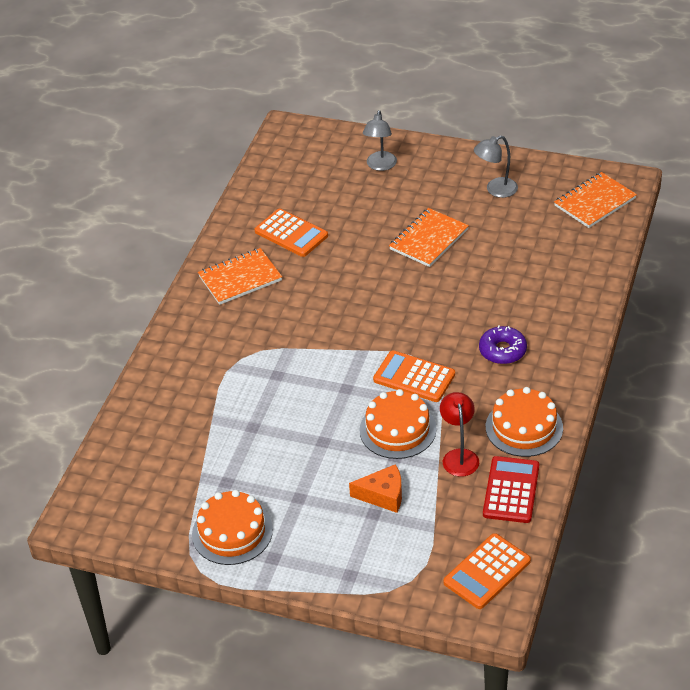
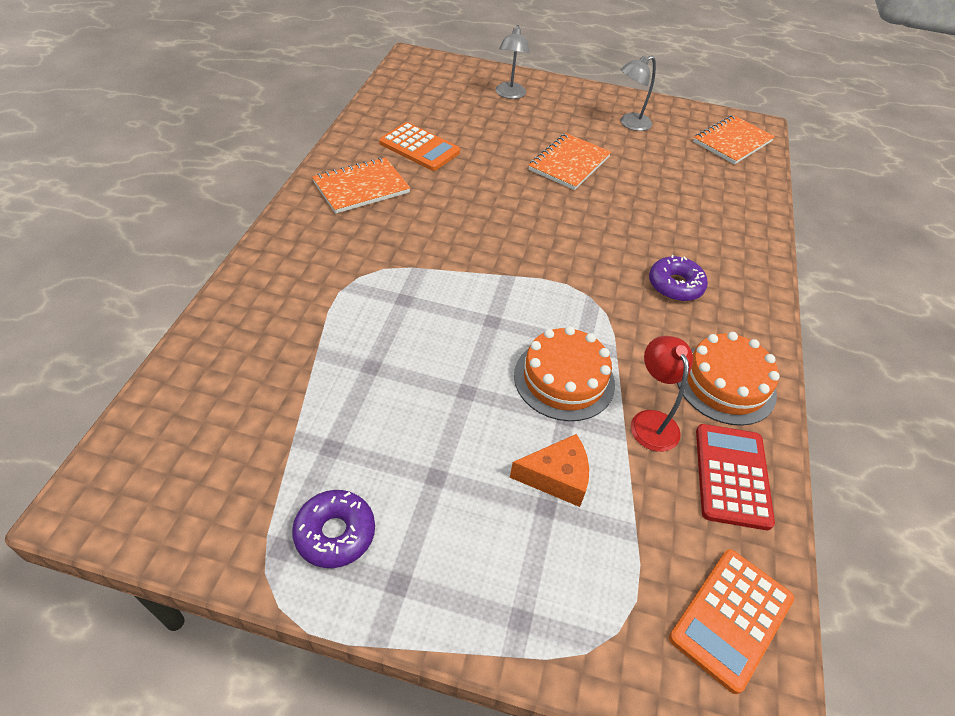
camera: 10 degrees left, 5 degrees up
(232, 532) = (335, 533): orange cake -> purple donut
(414, 377) = (575, 311): orange calculator -> none

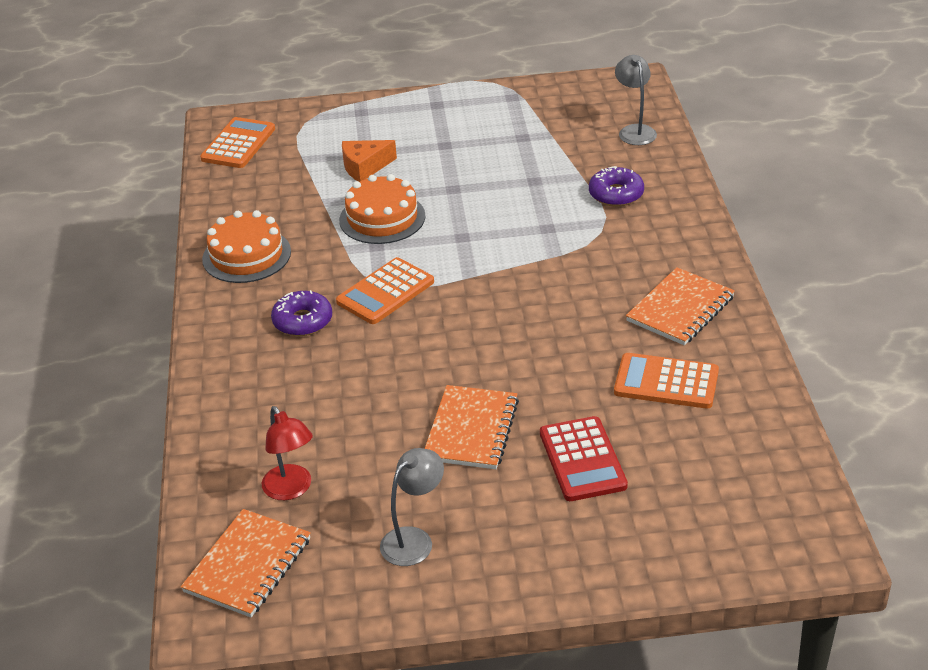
camera: 165 degrees right, 10 degrees down
(335, 533) = (487, 109): purple donut -> purple donut (616, 194)
(509, 95) = (621, 527): grey lamp -> grey lamp (634, 131)
(592, 287) = (385, 292): none -> orange calculator
(651, 421) = (305, 214): red lamp -> red lamp (291, 489)
(732, 476) = (239, 202): red calculator -> red calculator (582, 460)

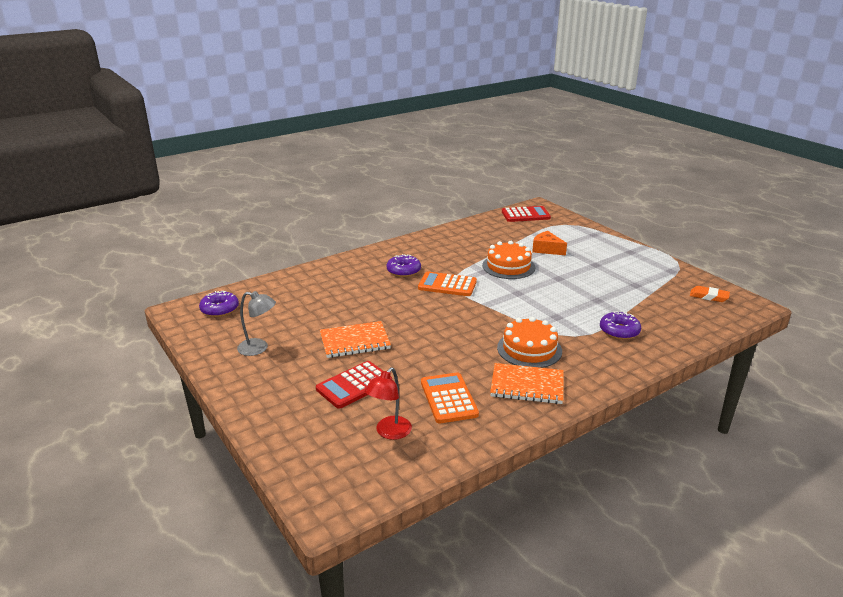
camera: 60 degrees right, 10 degrees down
(238, 144) = (525, 215): orange calculator -> red calculator
(246, 255) = (441, 243): orange cake -> orange cake (529, 349)
(248, 565) = (220, 309): orange notebook -> purple donut
(291, 489) = (277, 304): red lamp -> red lamp (389, 432)
(592, 99) = (709, 296): none -> orange eraser
(634, 131) = (696, 320): grey lamp -> none

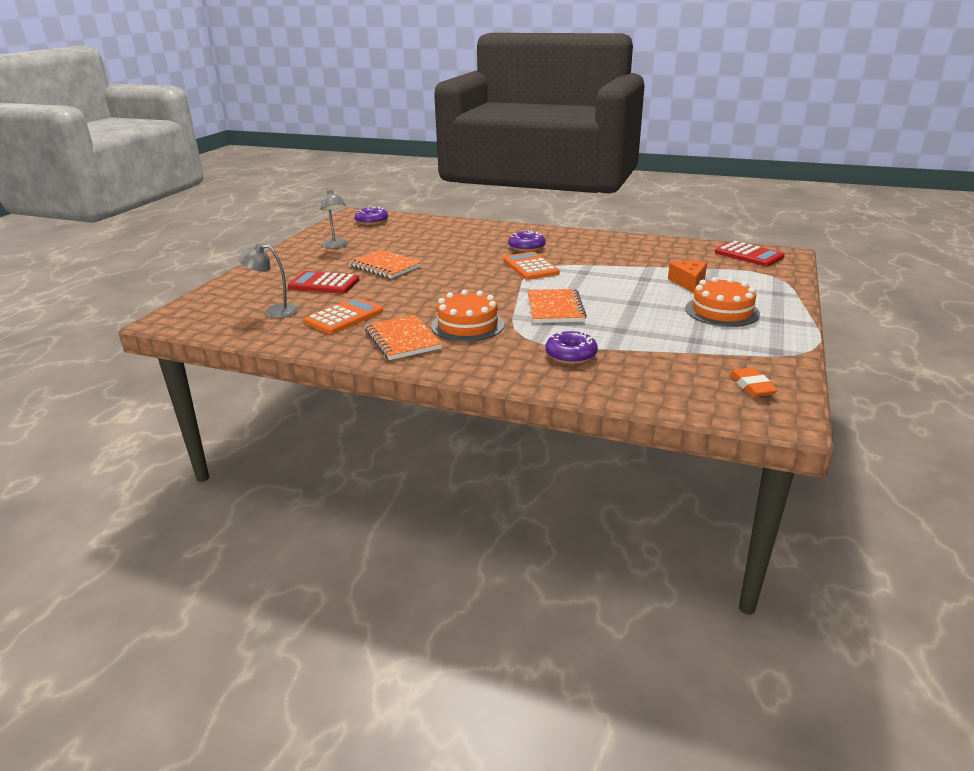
camera: 55 degrees right, 0 degrees up
(389, 432) = (274, 311): red lamp -> grey lamp
(508, 266) = (614, 278): orange cake -> orange cake (722, 311)
(537, 306) = (555, 308): none -> orange notebook

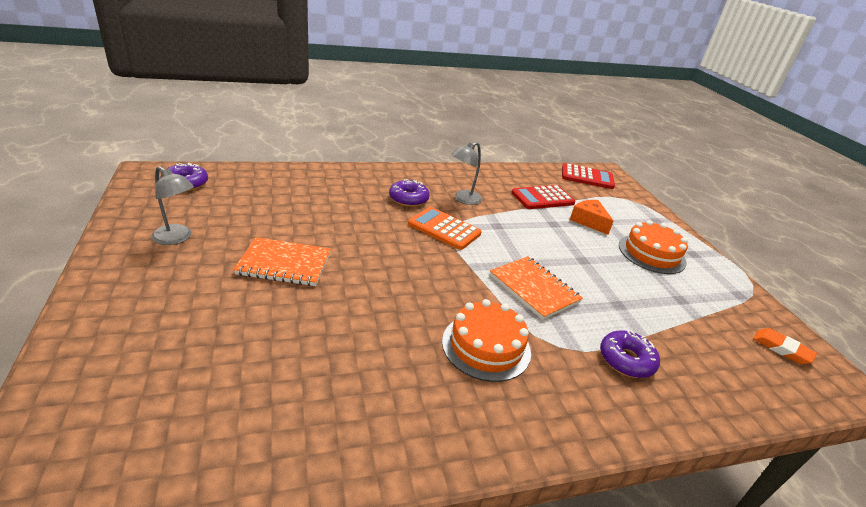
camera: 40 degrees left, 5 degrees up
(274, 311) = (208, 411): grey lamp -> grey lamp (463, 199)
(324, 284) = (231, 321): red calculator -> red calculator (542, 198)
(344, 317) = (328, 385): orange calculator -> none
(402, 339) = (446, 403): orange notebook -> none

